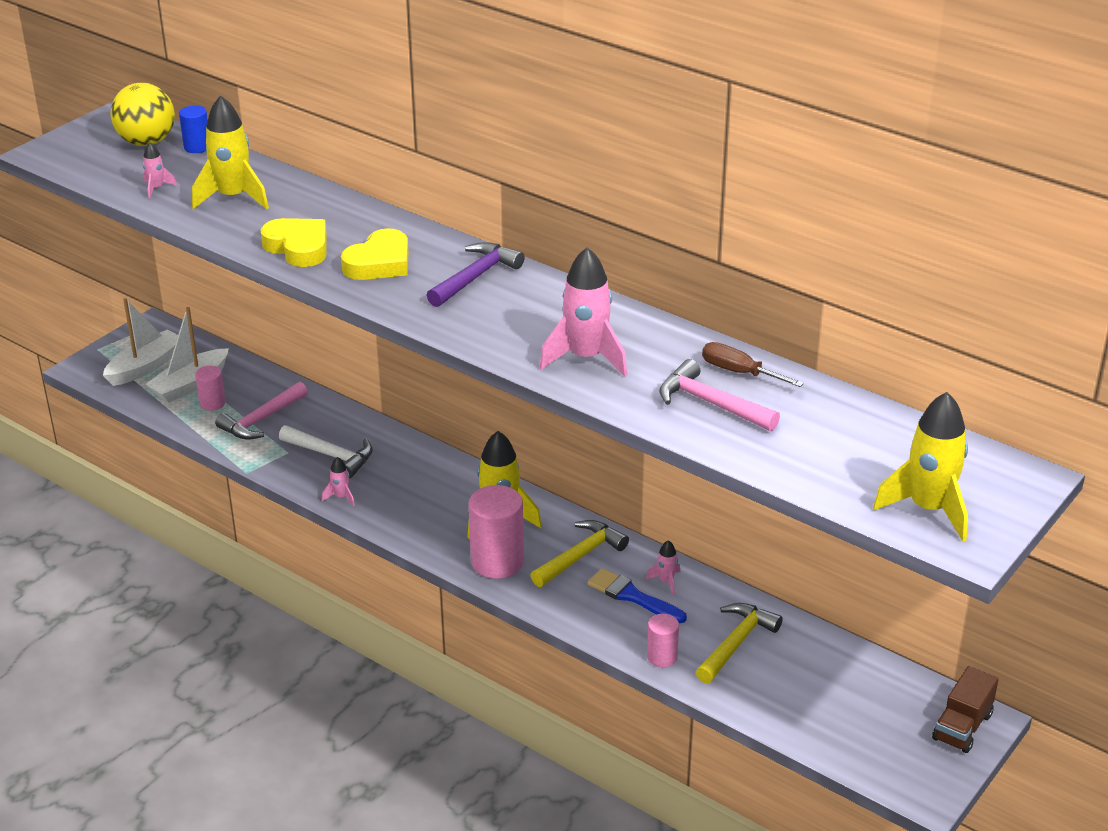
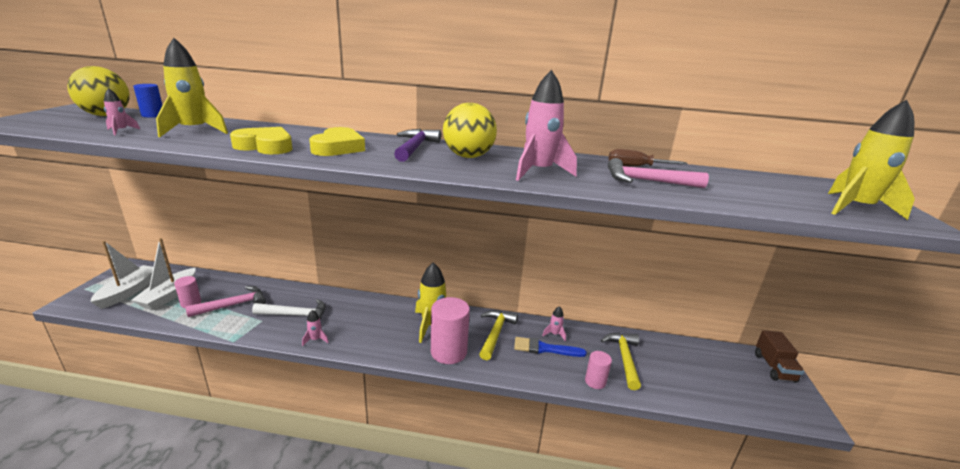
camera: 30 degrees left, 10 degrees down
(261, 420) = (233, 305): pink hammer -> pink hammer turned 135 degrees counterclockwise
(528, 309) = (468, 156): none -> yellow ball

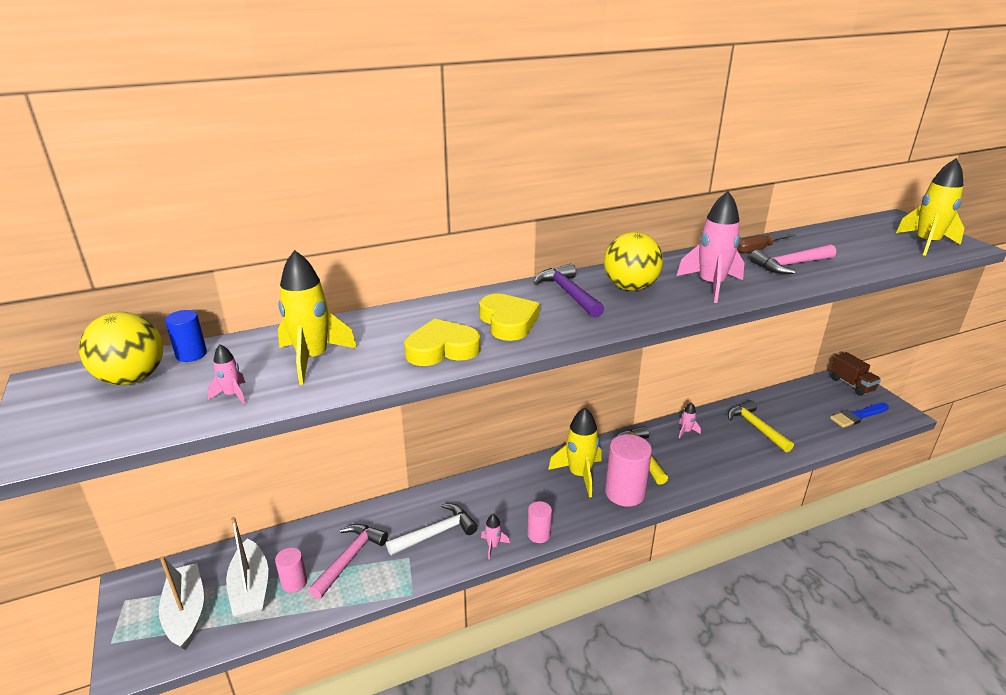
camera: 30 degrees left, 5 degrees up
(544, 348) = (693, 449): blue brush -> blue brush (857, 416)
(595, 381) = (757, 458): pink cylinder -> pink cylinder (539, 534)

